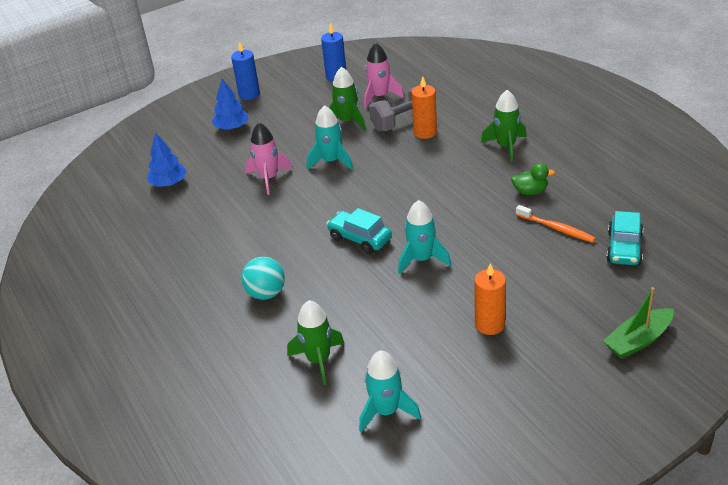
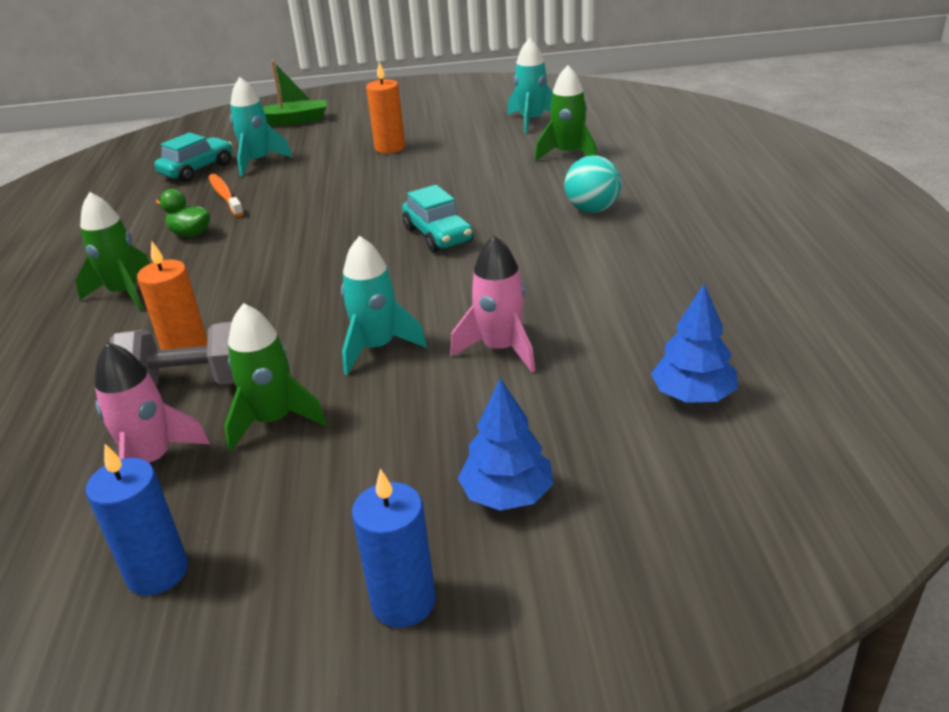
camera: 155 degrees left, 5 degrees down
(421, 259) = (391, 201): turquoise rocket -> turquoise rocket (258, 162)

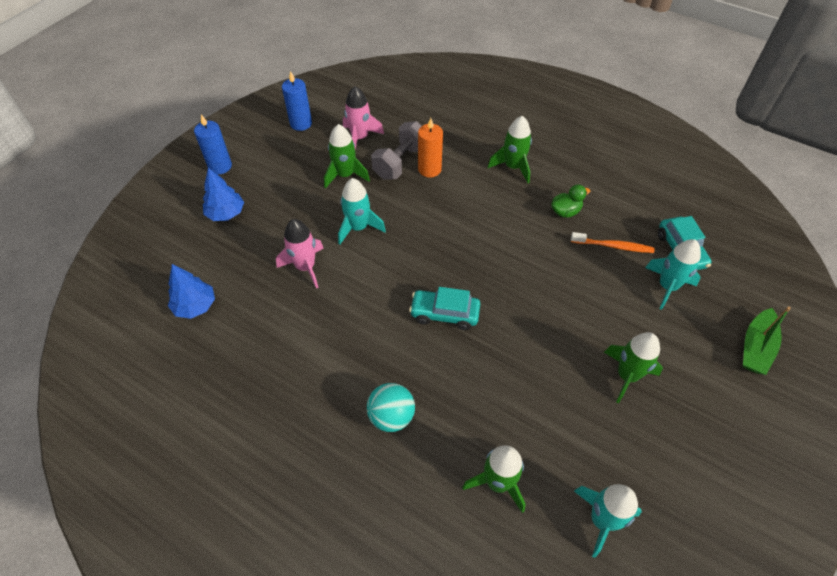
camera: 125 degrees right, 20 degrees up
(390, 148) = (626, 375): orange candle -> green rocket

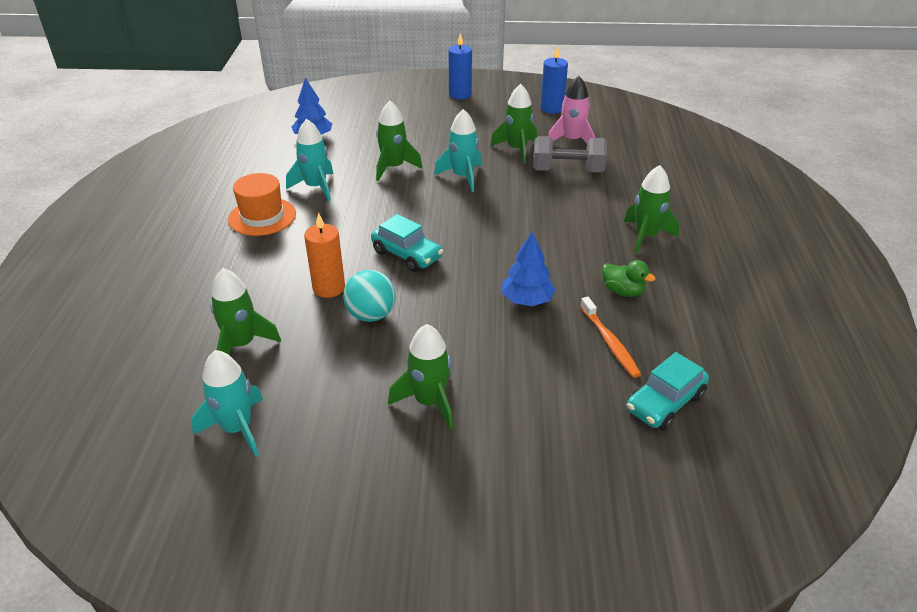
camera: 60 degrees right, 15 degrees down
(226, 213) = (414, 115): blue tree -> blue tree (527, 300)
(305, 267) = (393, 168): pink rocket -> green rocket
(309, 401) = (262, 216): none -> orange hat
(391, 416) = (274, 262): turquoise ball -> turquoise ball (371, 315)
(429, 169) = (578, 189): orange candle -> orange candle (329, 288)
(444, 314) = (407, 255): turquoise car -> turquoise car turned 150 degrees clockwise
(667, 286) = (591, 404): turquoise rocket -> turquoise rocket (316, 187)
(755, 348) = (568, 516): green boat -> none

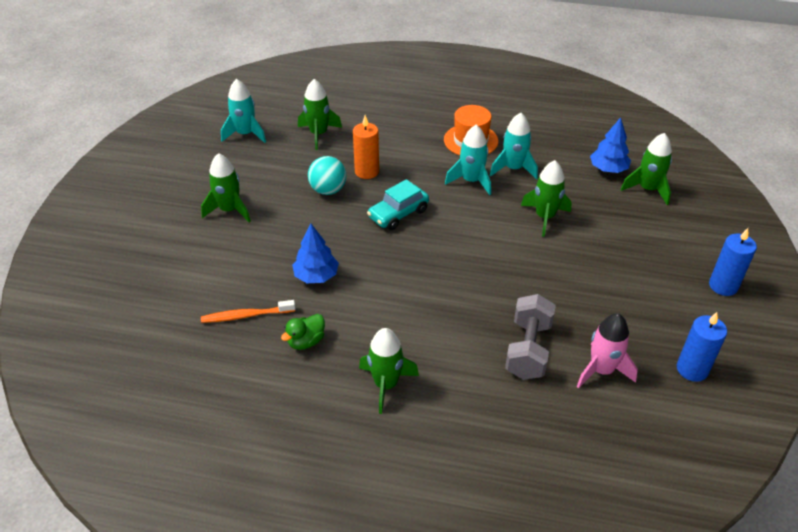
camera: 100 degrees right, 5 degrees up
(462, 177) = (522, 263): turquoise rocket -> turquoise rocket (471, 181)
(517, 149) = (580, 315): green rocket -> green rocket (648, 189)
(665, 403) = (169, 331): turquoise car -> none

